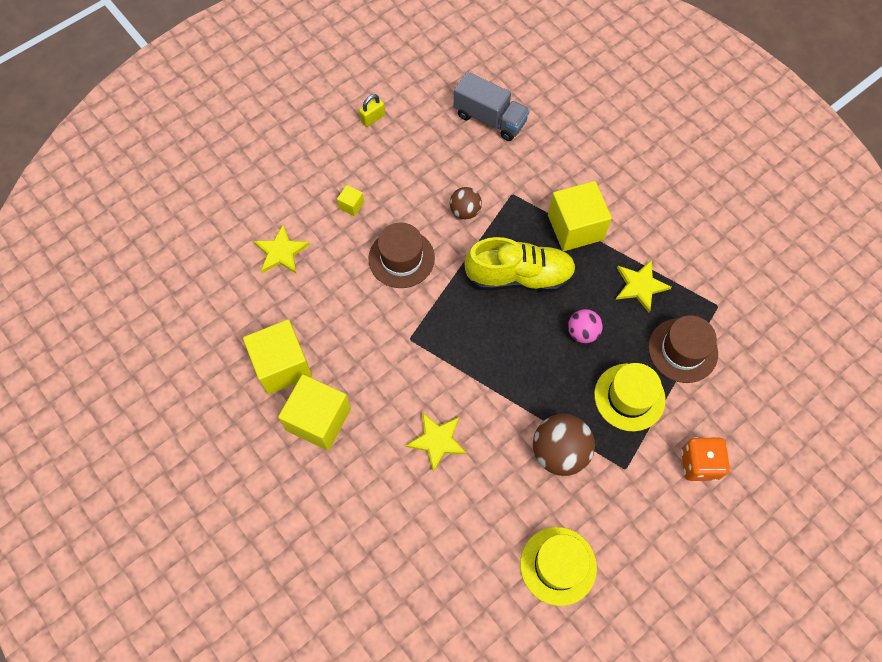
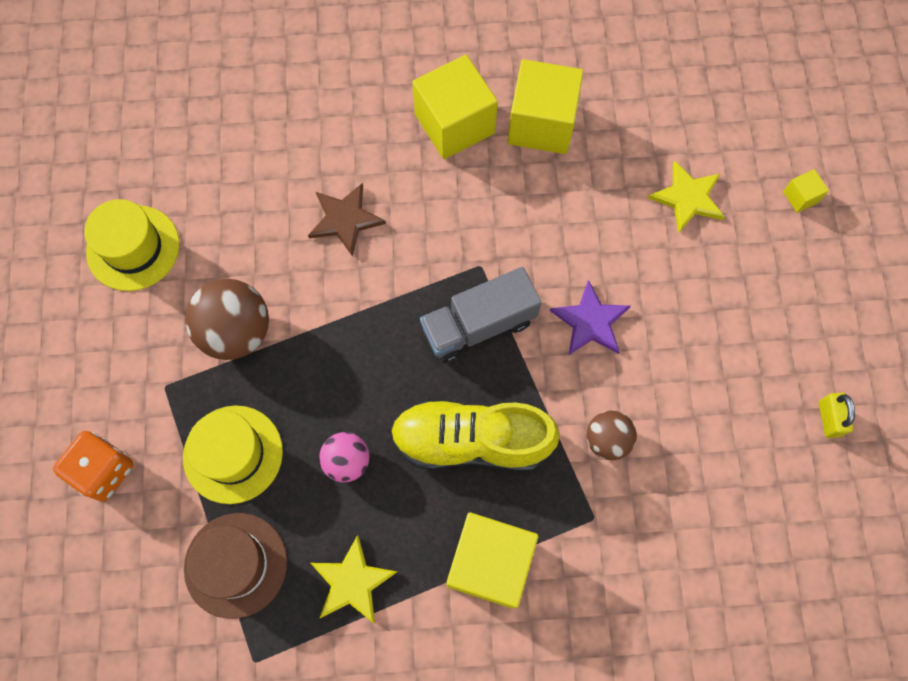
camera: 125 degrees right, 5 degrees up
(351, 205) = (704, 310): yellow cube -> yellow cube (800, 197)
(401, 258) = (590, 321): brown hat -> purple star
(437, 440) = (345, 219): yellow star -> brown star
(490, 119) = (735, 576): grey truck -> grey truck (478, 325)
(519, 276) = (471, 441): yellow shoe -> yellow shoe turned 60 degrees clockwise

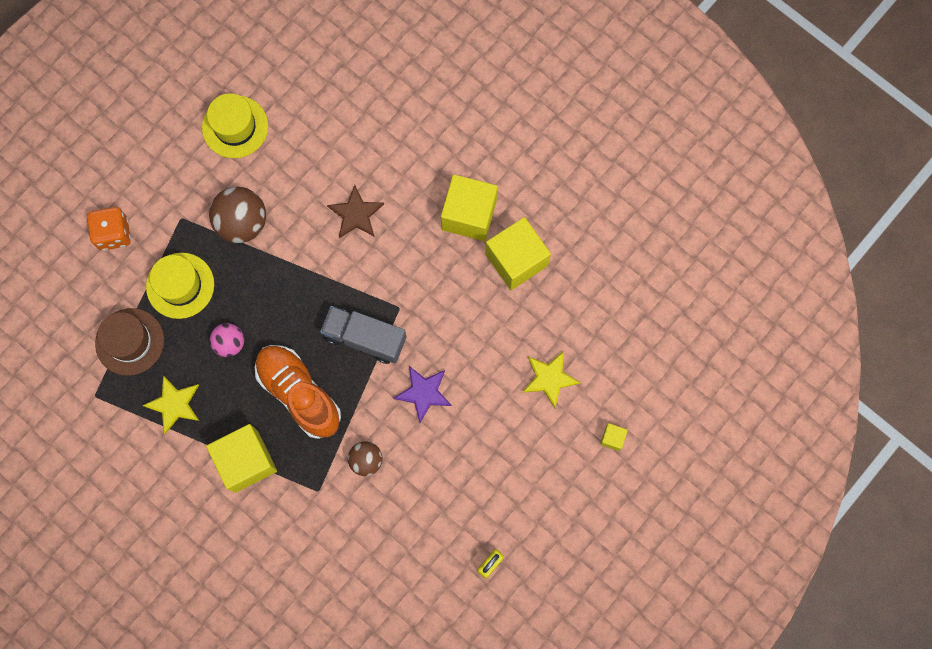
camera: 45 degrees right, 5 degrees up
(471, 441) = (299, 393): yellow shoe -> orange shoe

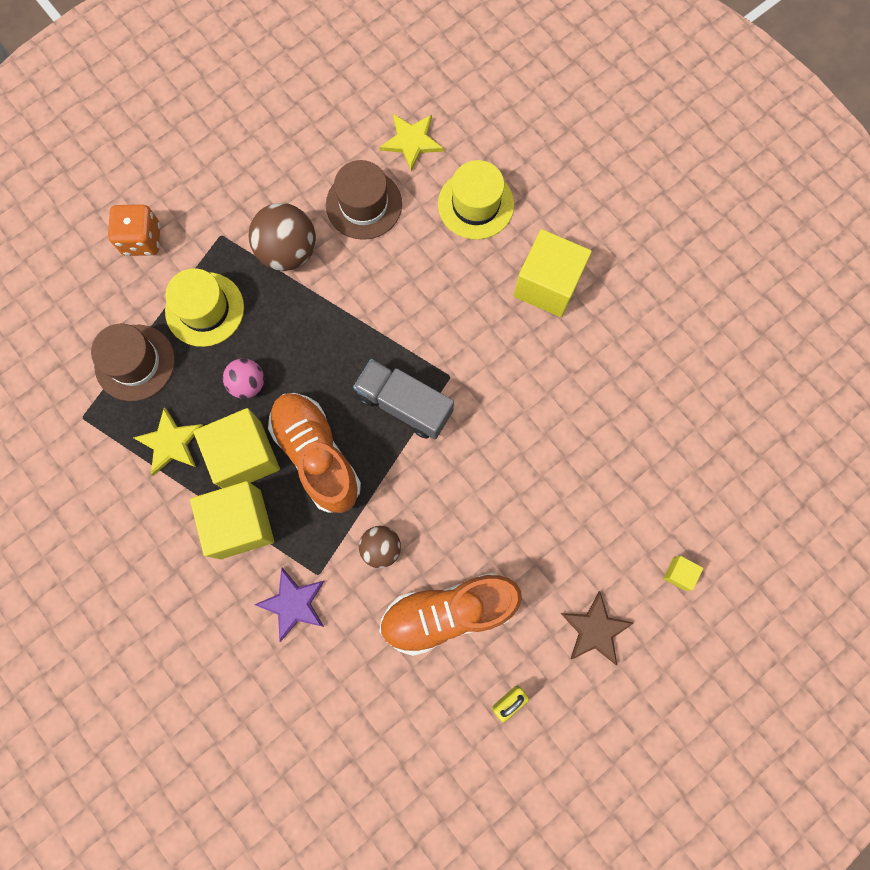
camera: 10 degrees right, 0 degrees up
(235, 127) = (300, 146): yellow hat -> yellow hat (475, 204)
(300, 170) = (364, 204): none -> brown hat
(356, 214) = (418, 263): brown star -> brown star (595, 629)
(423, 393) = (462, 480): purple star -> purple star (293, 604)
(430, 502) = (448, 612): none -> orange shoe
(516, 260) = (594, 345): yellow cube -> yellow cube (244, 456)
(549, 378) = (613, 489): yellow star -> yellow star (411, 141)

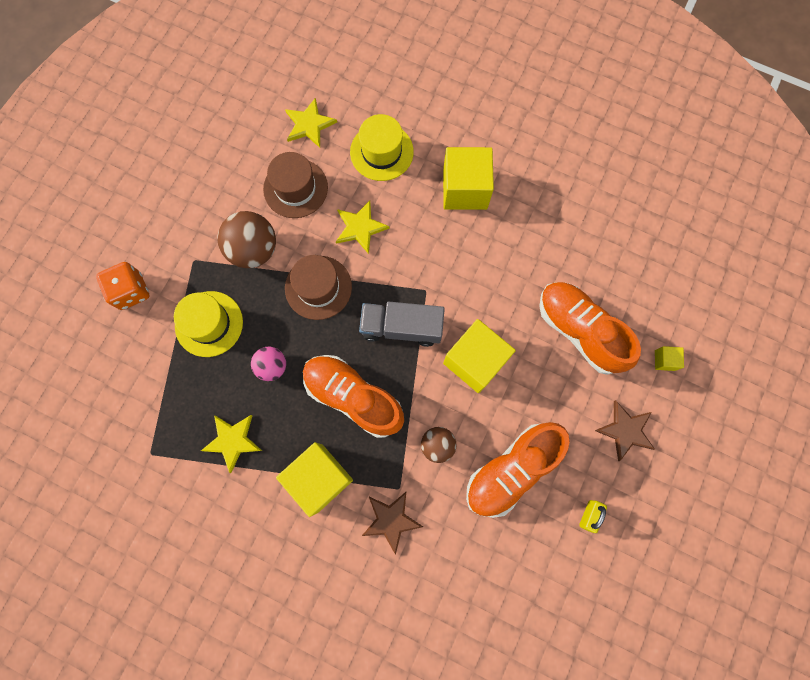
camera: 25 degrees left, 0 degrees up
(135, 362) = (172, 391): brown hat -> brown hat (318, 287)
(244, 456) = (297, 424): yellow cube -> yellow cube (475, 361)
(293, 604) = (391, 520): purple star -> brown star
(412, 277) = (360, 227): none -> yellow star
(598, 497) = (579, 331): none -> orange shoe

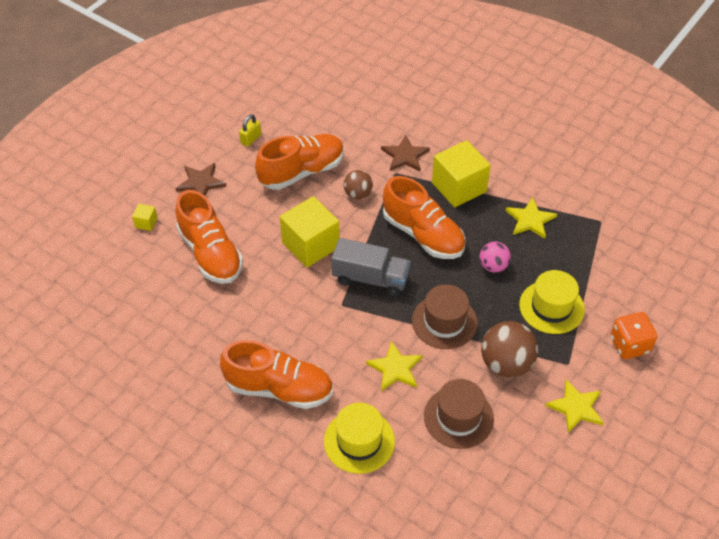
camera: 170 degrees left, 25 degrees down
(309, 125) = (436, 485): yellow star -> yellow star (576, 407)
(465, 189) = (279, 388): yellow cube -> orange shoe

